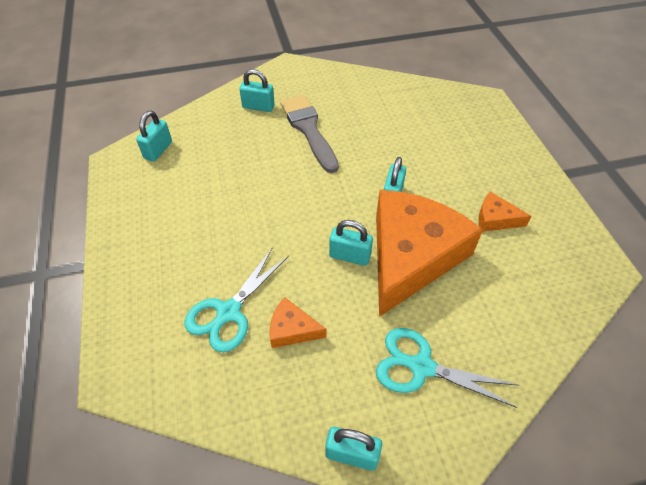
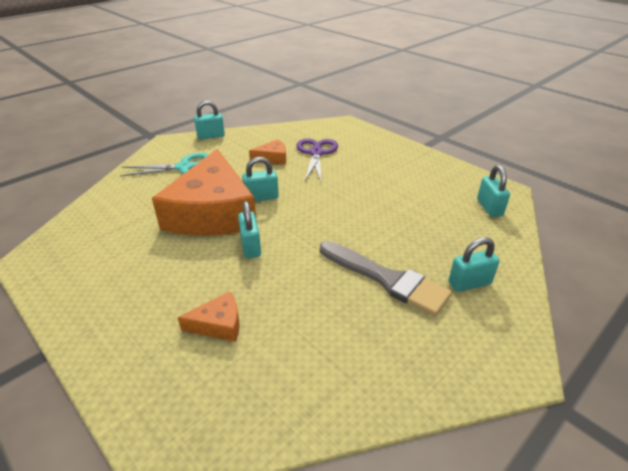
camera: 150 degrees right, 15 degrees down
(229, 312) = (316, 153): turquoise scissors -> purple scissors
(495, 219) = (140, 263): orange cheese -> orange cheese (218, 324)

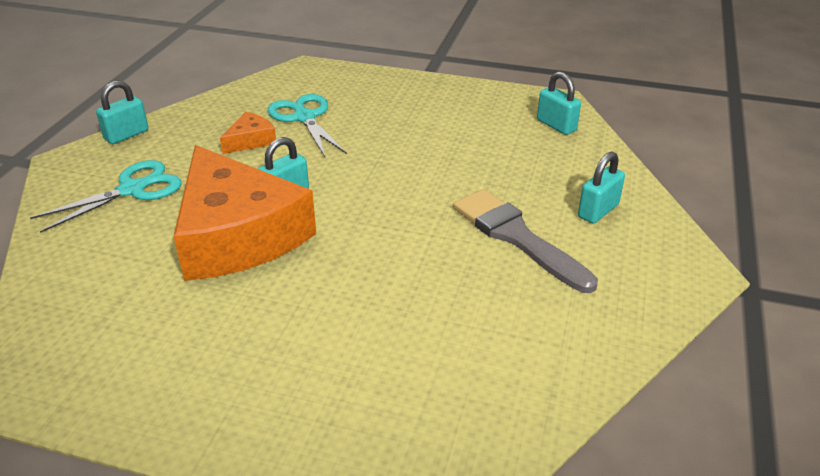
camera: 30 degrees left, 0 degrees up
(218, 324) = (377, 355): orange cheese -> none
(250, 246) = (330, 258): turquoise padlock -> none
(316, 153) = (304, 117): purple scissors -> turquoise scissors
(387, 279) = (516, 237): grey brush -> grey brush turned 135 degrees counterclockwise

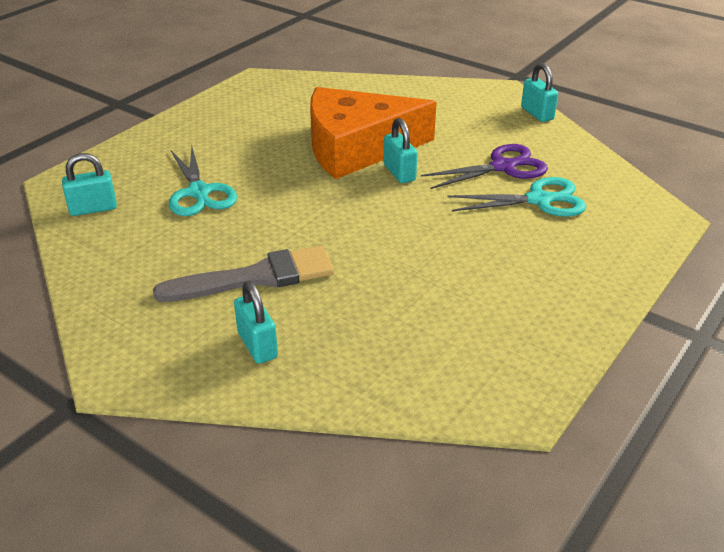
camera: 110 degrees right, 0 degrees up
(132, 190) = (445, 113): turquoise scissors -> turquoise scissors (199, 192)
(251, 140) = (503, 167): orange cheese -> purple scissors
(556, 125) = (451, 380): turquoise padlock -> turquoise padlock (93, 208)

